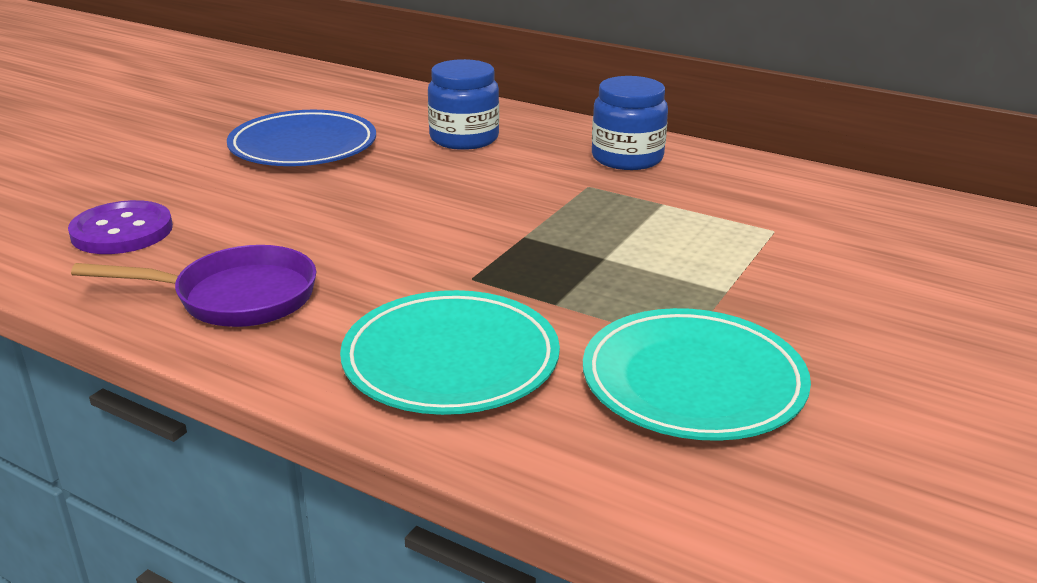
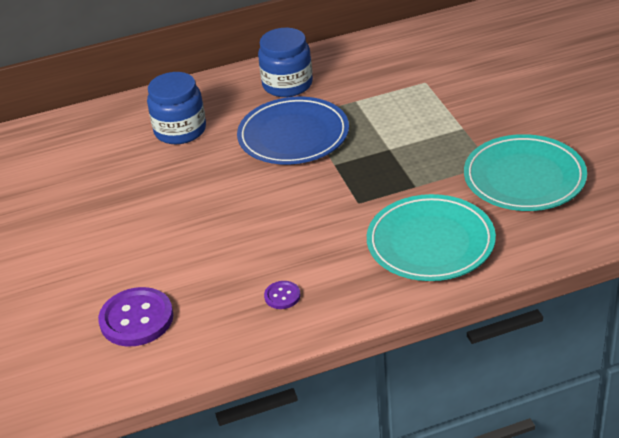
camera: 45 degrees left, 10 degrees up
(236, 297) = (282, 296): purple pan -> purple button
(303, 146) = (103, 200): blue plate -> blue plate (293, 136)

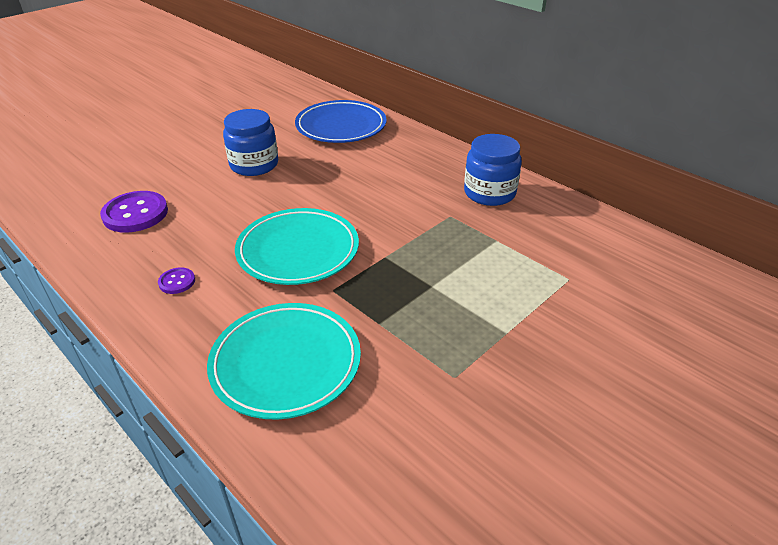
camera: 60 degrees right, 0 degrees up
(180, 130) = (383, 160): blue jar -> blue jar (254, 165)
(293, 136) = (413, 219): blue plate -> blue plate (341, 126)
(524, 178) = (443, 417): turquoise plate -> turquoise plate (298, 251)

